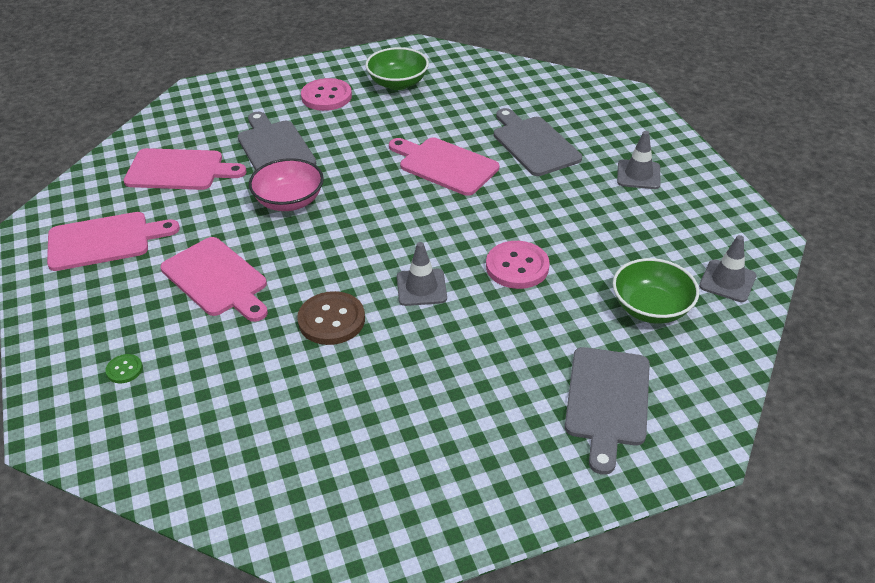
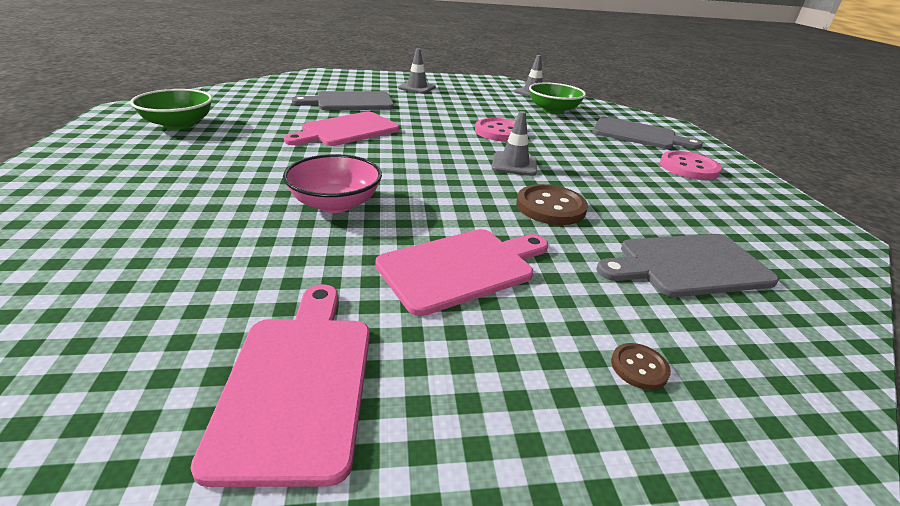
camera: 80 degrees left, 10 degrees down
(124, 370) = (639, 367): green button -> brown button
(179, 170) = (166, 278): pink cutting board -> none
(275, 148) = (210, 199): grey cutting board -> grey cutting board (688, 265)
(326, 96) = (142, 157): pink button -> pink button (688, 168)

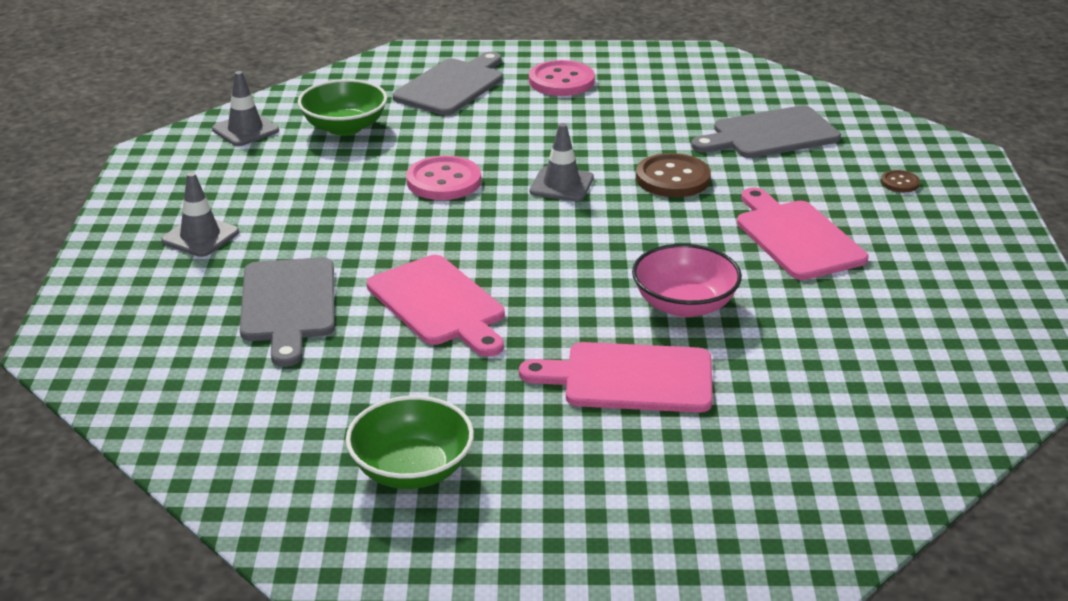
camera: 80 degrees left, 0 degrees up
(298, 382) = (950, 309): pink cutting board -> pink cutting board (629, 378)
(688, 265) = (770, 134): grey cutting board -> grey cutting board turned 75 degrees clockwise

